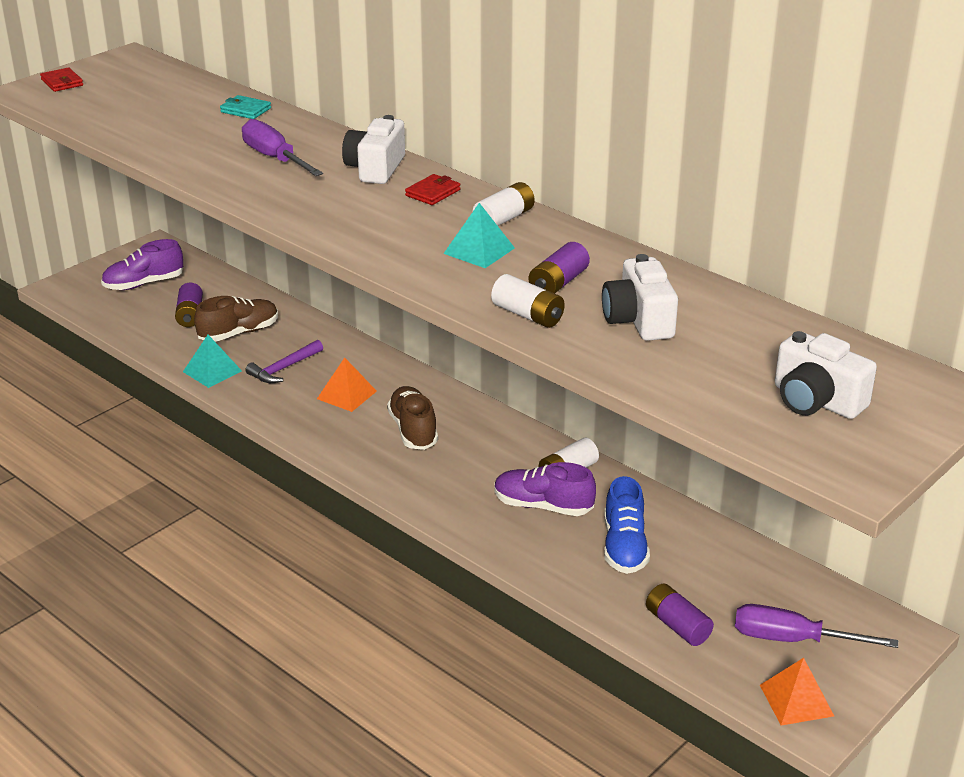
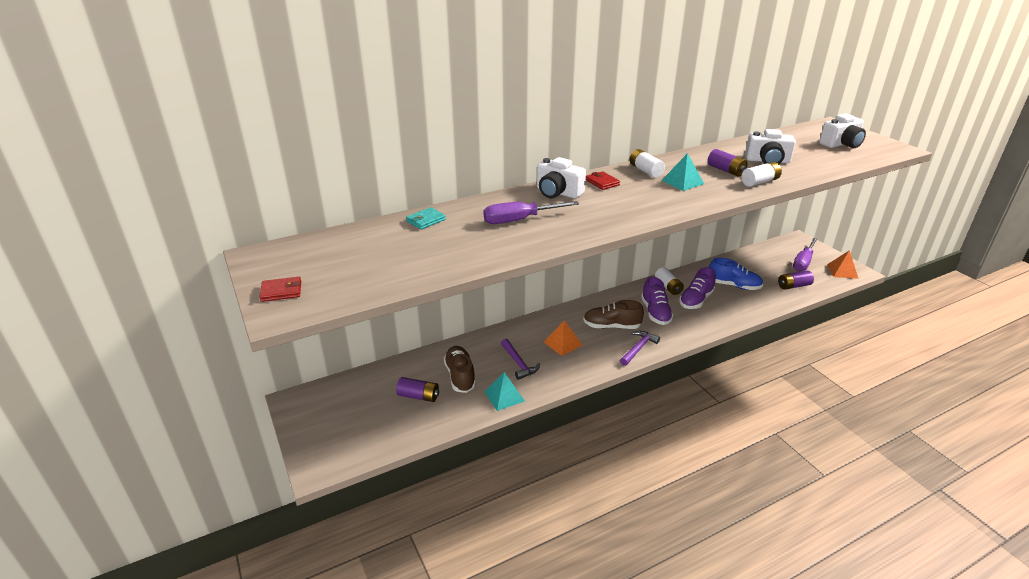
camera: 70 degrees left, 0 degrees up
(144, 284) = (351, 415): purple shoe -> purple shoe (655, 313)
(367, 462) = (638, 348): none -> purple hammer

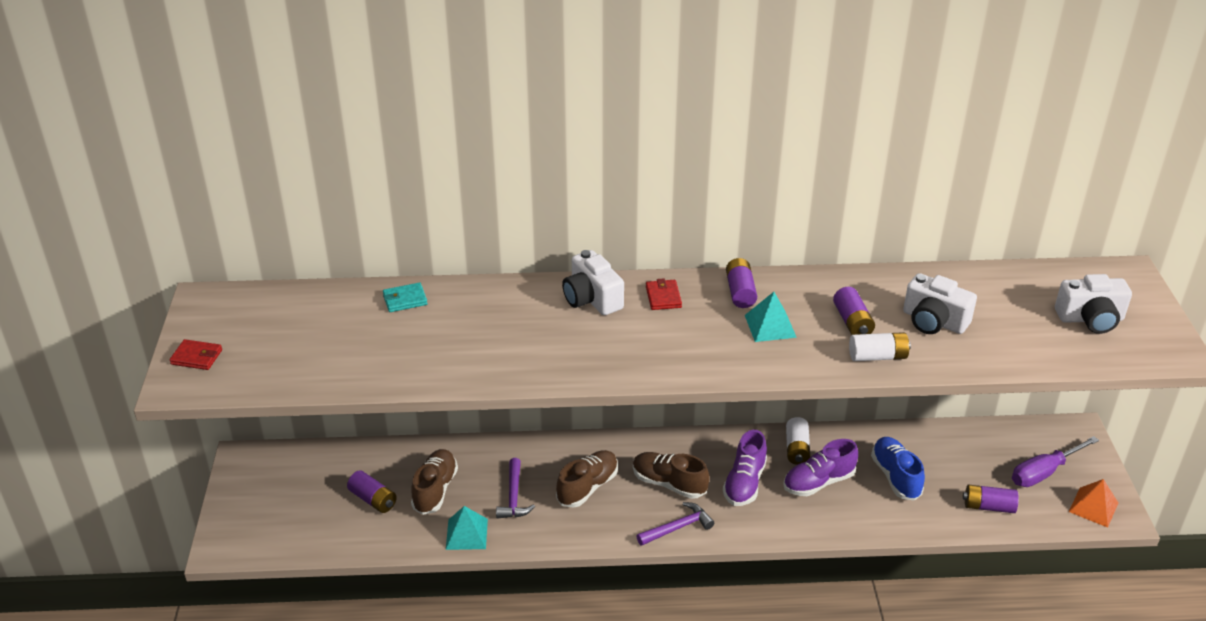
camera: 25 degrees right, 5 degrees up
(519, 220) = (508, 331): purple screwdriver -> none
(563, 343) = (587, 487): orange pyramid -> brown shoe
(645, 171) = (740, 292): white battery -> purple battery
(733, 285) = (895, 477): blue shoe -> blue shoe turned 150 degrees counterclockwise

